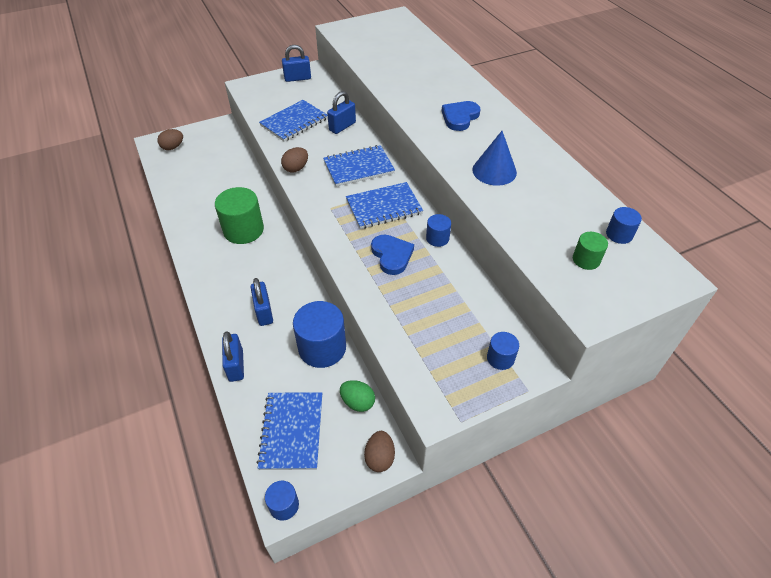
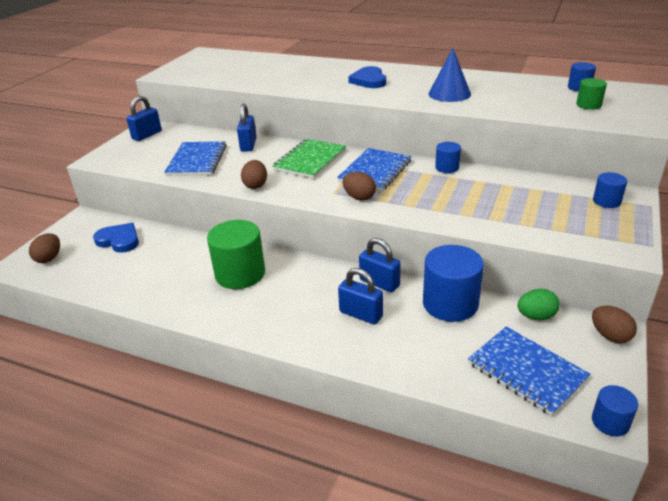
camera: 40 degrees left, 15 degrees down
(236, 365) = (403, 365): blue padlock -> blue padlock (379, 283)
(339, 224) = (359, 197): none -> brown egg
(358, 167) = (310, 160): blue notebook -> green notebook
(392, 255) = (435, 192): blue heart -> blue heart (119, 240)

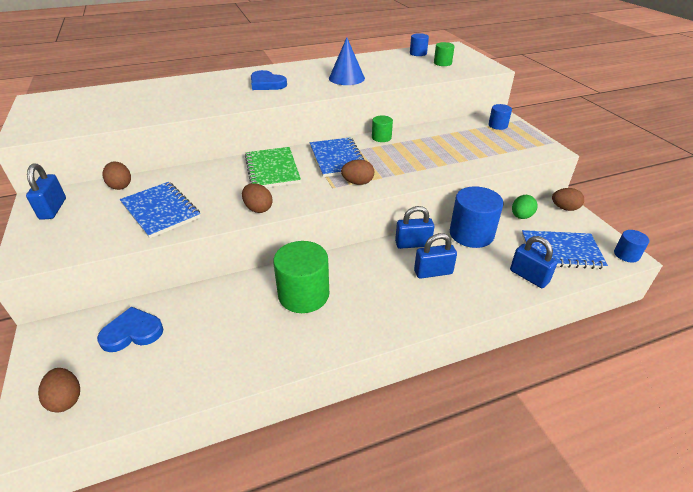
camera: 45 degrees left, 5 degrees up
(199, 134) = (120, 186): none -> brown egg
(248, 145) = (192, 177): blue padlock -> blue padlock (529, 276)
(447, 167) = (381, 137): blue cylinder -> green cylinder

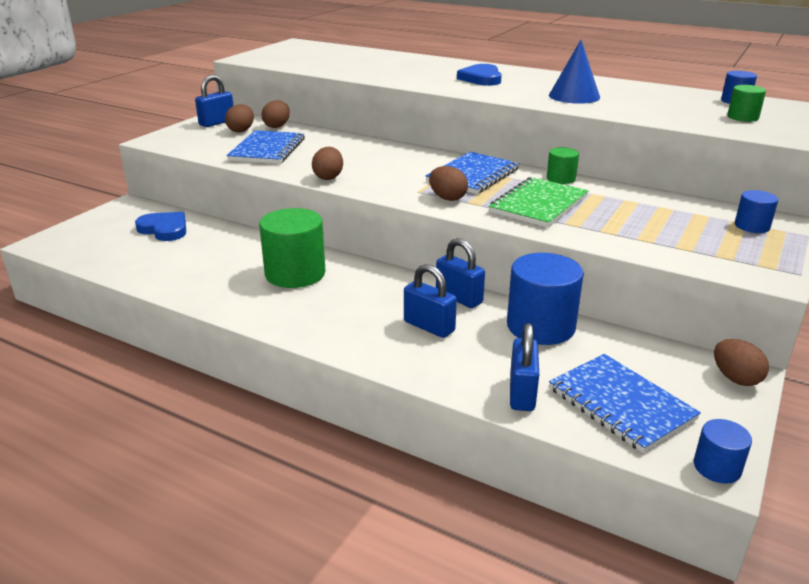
camera: 50 degrees right, 10 degrees down
(66, 399) = (81, 239): brown egg -> brown egg (241, 130)
(272, 169) = (398, 159): green notebook -> green notebook (538, 205)
(521, 216) = (645, 349): green egg -> none

